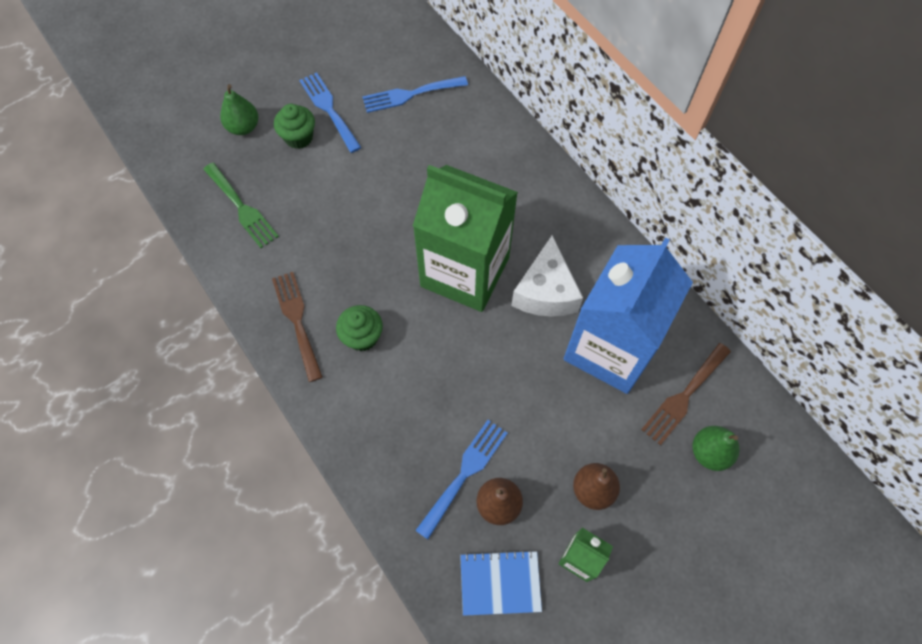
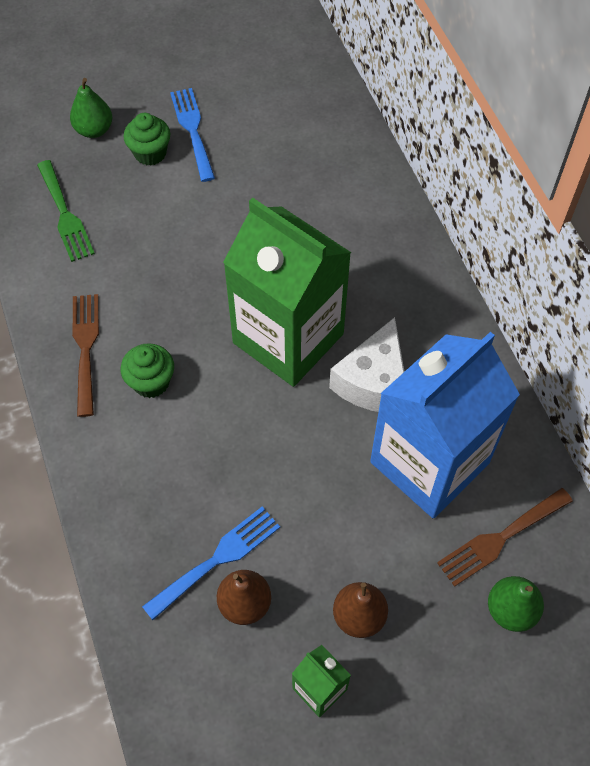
camera: 15 degrees right, 5 degrees down
(410, 94) = (288, 133): blue fork -> none
(500, 583) = (219, 691): blue notebook -> none

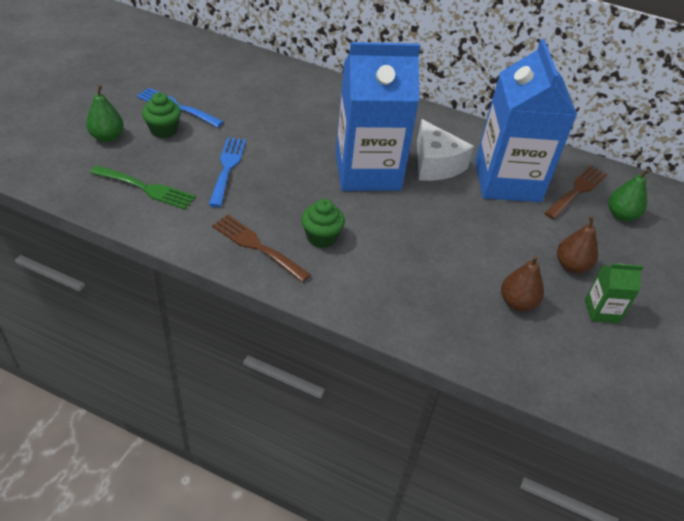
camera: 50 degrees left, 15 degrees down
(217, 559) = (475, 293): blue fork -> blue fork (227, 168)
(288, 338) = (367, 171): green carton -> blue carton
(500, 538) = (577, 190): brown fork -> brown fork turned 150 degrees counterclockwise

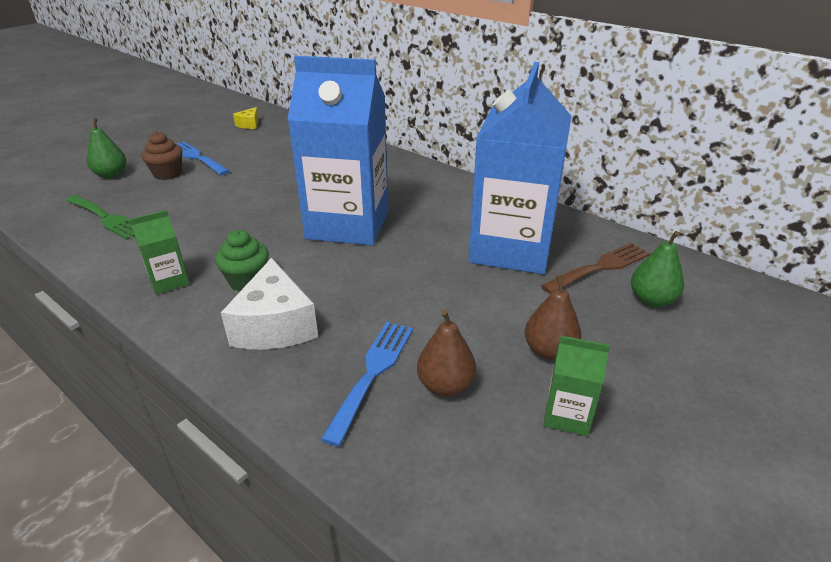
camera: 20 degrees right, 10 degrees down
(163, 130) = (167, 174): green cupcake -> brown cupcake
(198, 59) = (249, 124): none -> yellow cheese
(227, 168) = (201, 208): blue fork -> blue fork (372, 373)
(257, 246) = (169, 281): brown fork -> green carton
(435, 164) = (431, 225): white cheese -> white cheese (275, 325)

